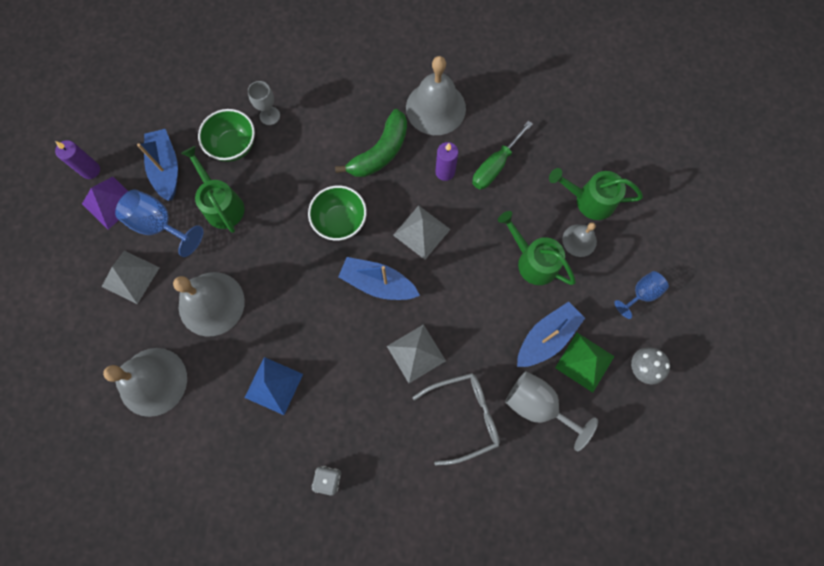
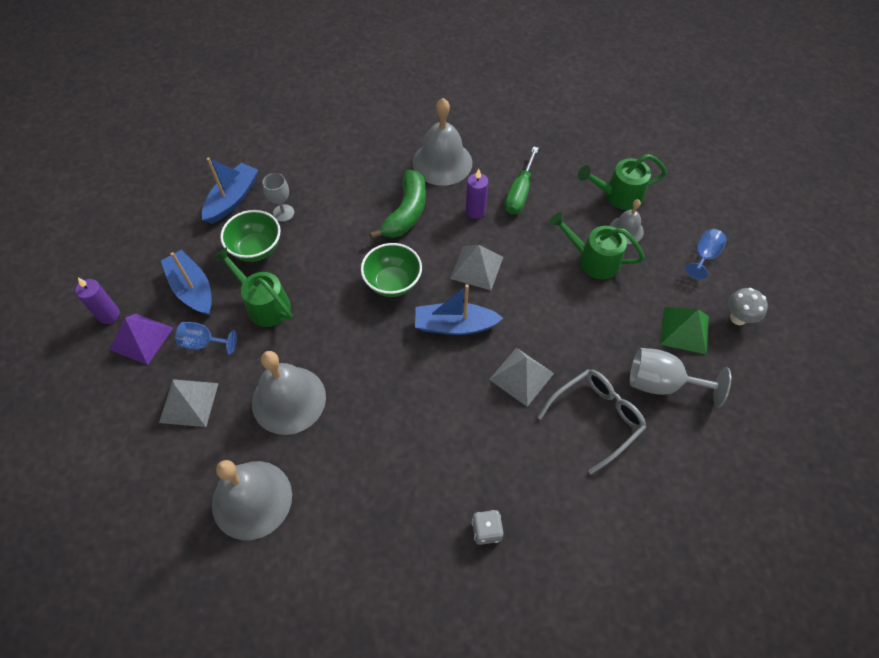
camera: 20 degrees left, 15 degrees down
(159, 225) = (204, 343): blue goblet -> blue goblet, size x0.63
(274, 385) = (388, 457): blue pyramid -> none
(546, 337) = (639, 321): blue boat -> blue boat (232, 199)

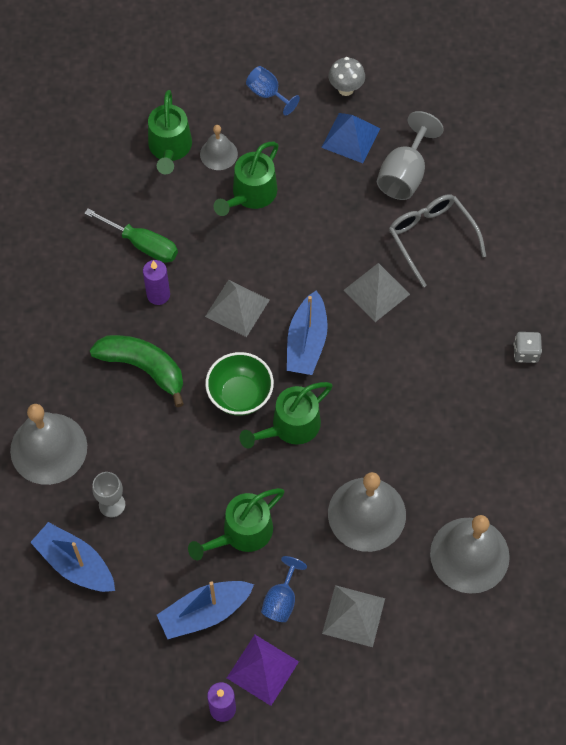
camera: 80 degrees left, 5 degrees up
(256, 249) = (161, 538): green bowl -> none
(368, 325) = (290, 427): none -> green watering can
(442, 162) = (75, 317): grey bell -> grey bell (48, 448)
(685, 330) = (351, 137): green pyramid -> blue pyramid

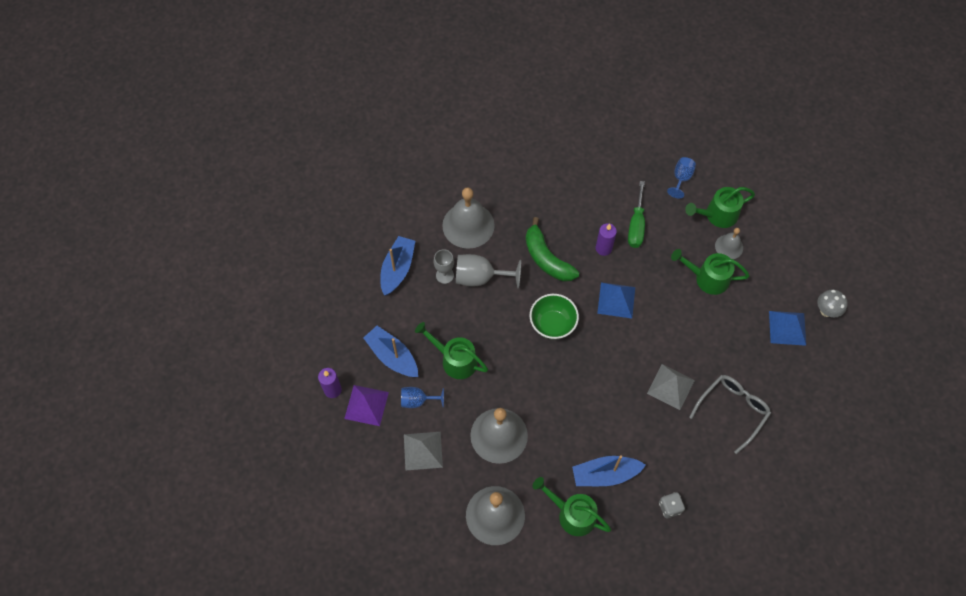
camera: 70 degrees right, 0 degrees up
(143, 368) = (547, 259): green banana -> green banana turned 135 degrees clockwise
(237, 308) = (616, 300): grey pyramid -> blue pyramid
(268, 94) = (794, 261): blue goblet -> blue goblet (681, 178)
(290, 427) = (542, 364): green watering can -> green watering can (572, 514)
(307, 342) = (610, 353): blue boat -> blue boat (605, 474)
(404, 174) = (776, 375): grey goblet -> grey goblet (480, 277)

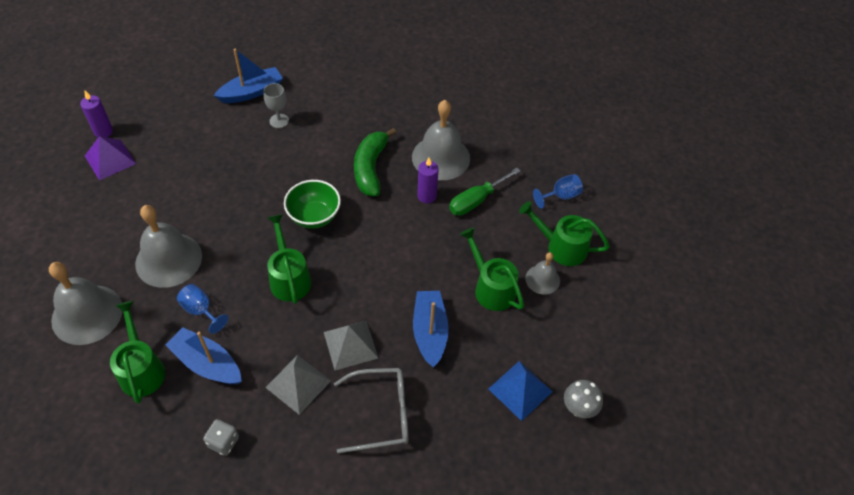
camera: 40 degrees right, 10 degrees down
(392, 356) = (171, 143): blue boat -> blue boat (430, 332)
(417, 400) = (147, 186): blue goblet -> blue goblet (200, 310)
(423, 450) = (103, 222): grey pyramid -> grey pyramid (298, 384)
(454, 360) = (209, 181): green watering can -> green watering can (289, 277)
(468, 225) = (340, 102): grey bell -> grey bell (441, 157)
(480, 277) = (302, 142): grey goblet -> none
(616, 300) = (389, 241): blue pyramid -> none

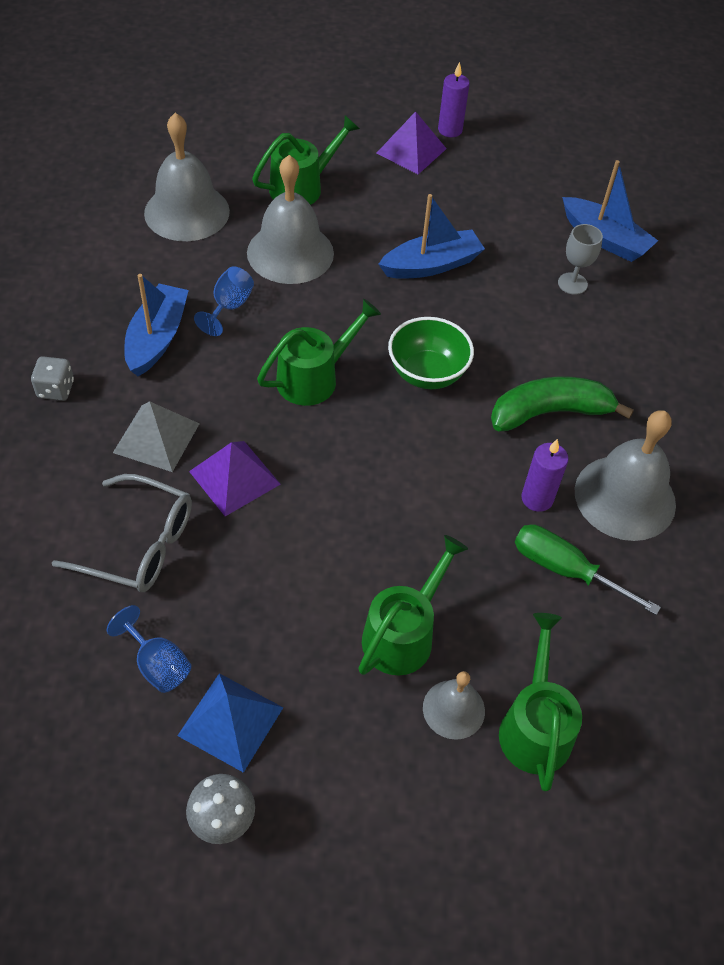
camera: 70 degrees right, 0 degrees up
(141, 369) = (131, 282): green watering can -> green watering can (302, 187)
(350, 345) = (234, 477): grey pyramid -> purple pyramid
(381, 413) = (139, 544): grey glasses -> grey glasses turned 45 degrees counterclockwise
(430, 332) = (290, 569): blue boat -> blue boat (431, 265)
(561, 196) = (647, 701): blue goblet -> blue goblet (157, 664)

